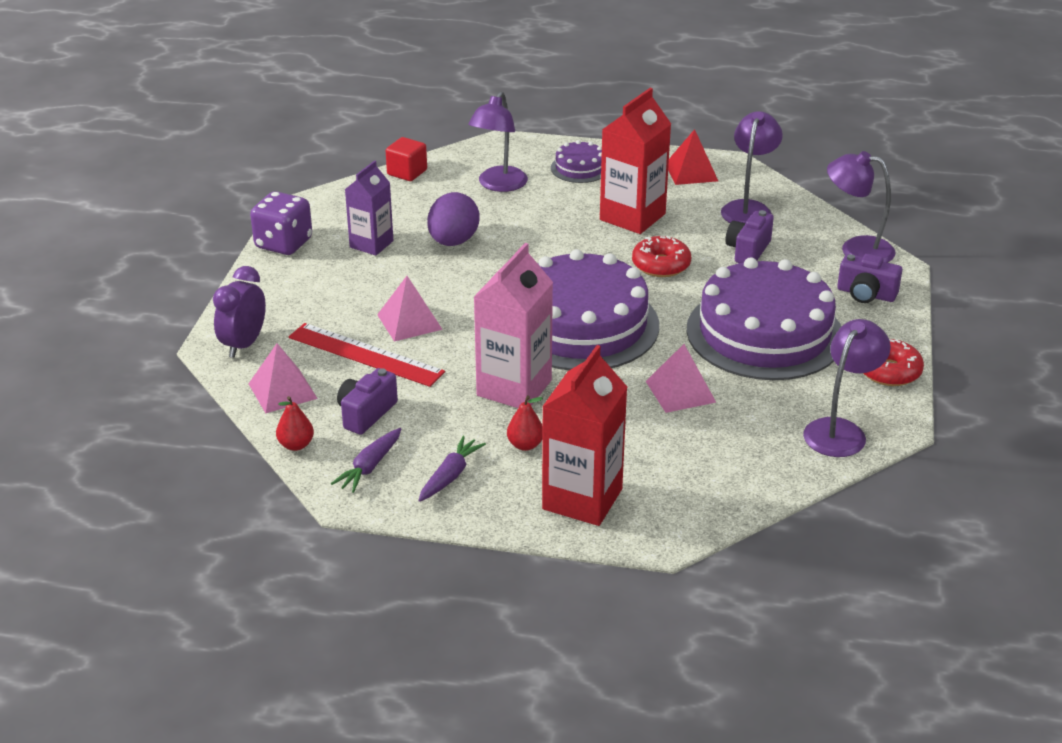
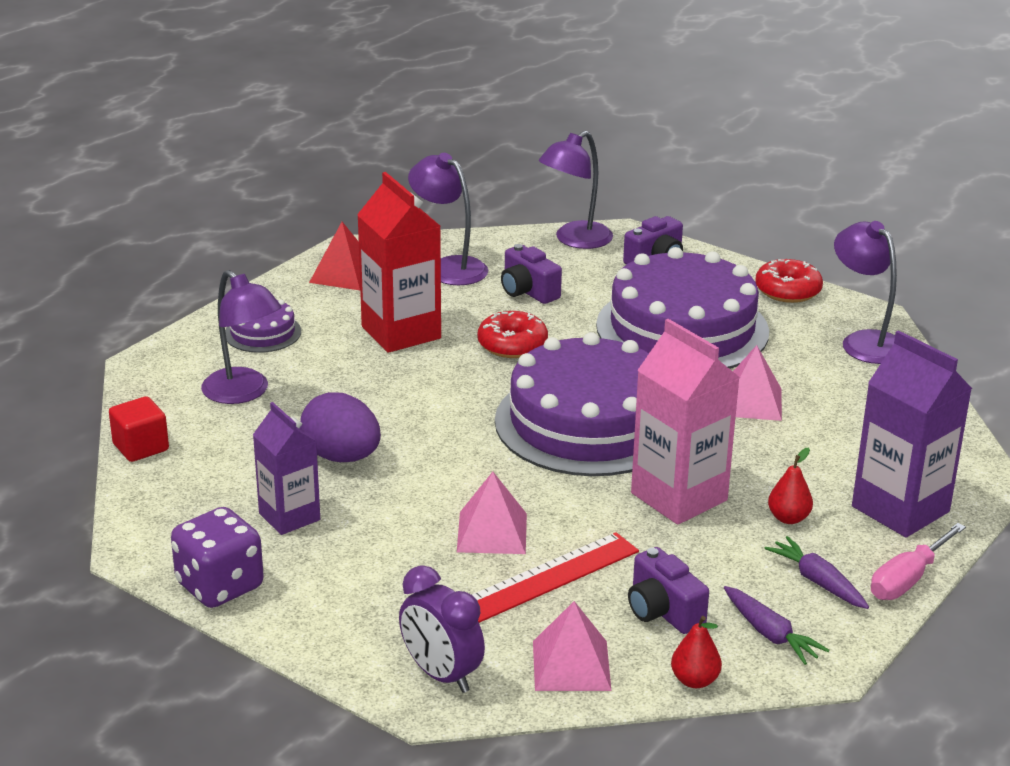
camera: 65 degrees left, 5 degrees down
(485, 520) = (908, 579): none -> pink screwdriver
(582, 499) = (900, 509): red carton -> purple carton

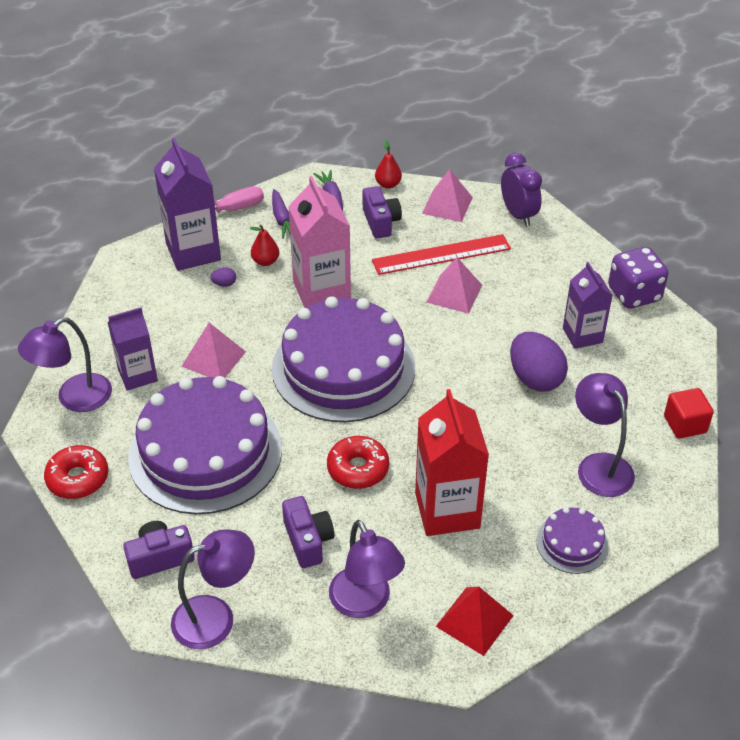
camera: 160 degrees left, 15 degrees up
(817, 479) = (224, 284): none -> purple egg
(821, 372) = (137, 375): none -> purple carton
(864, 342) = (74, 399): purple lamp -> purple lamp turned 60 degrees clockwise

